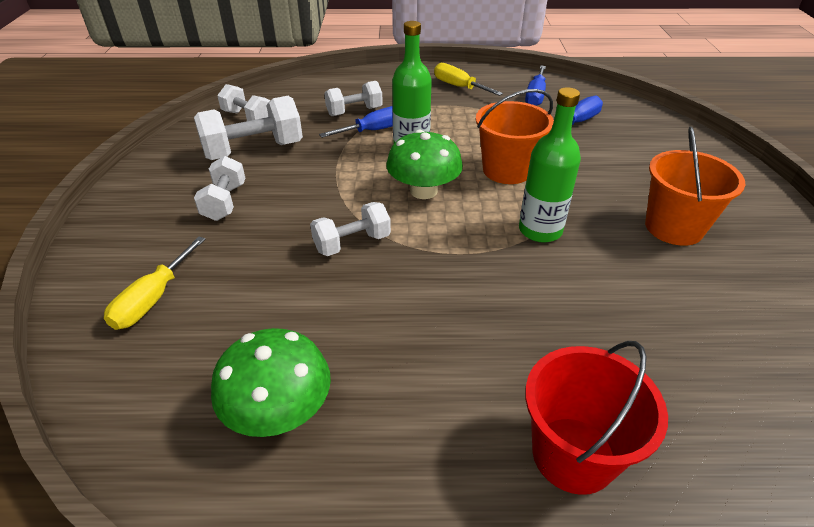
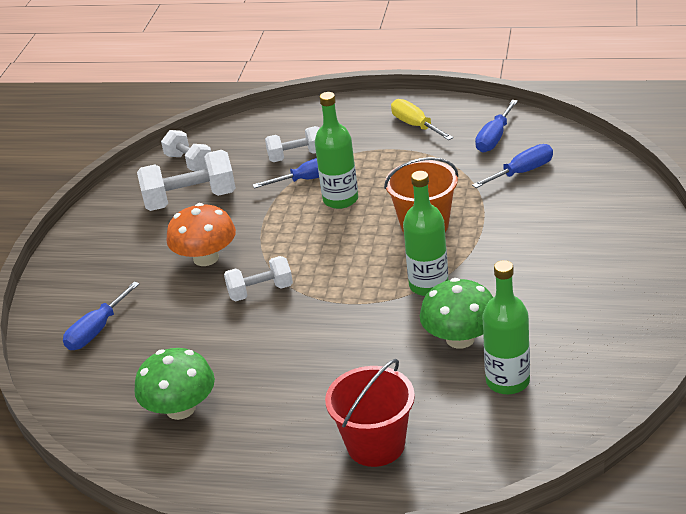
camera: 15 degrees right, 5 degrees down
(153, 299) = (96, 330): yellow screwdriver -> blue screwdriver
(225, 202) = (159, 251): white dumbbell -> none
(280, 208) = (206, 258): none -> orange mushroom
(423, 191) = (337, 245): green mushroom -> green mushroom (460, 338)
(674, 227) = (554, 286): orange bucket -> none
(693, 344) = (507, 381): none -> green bottle

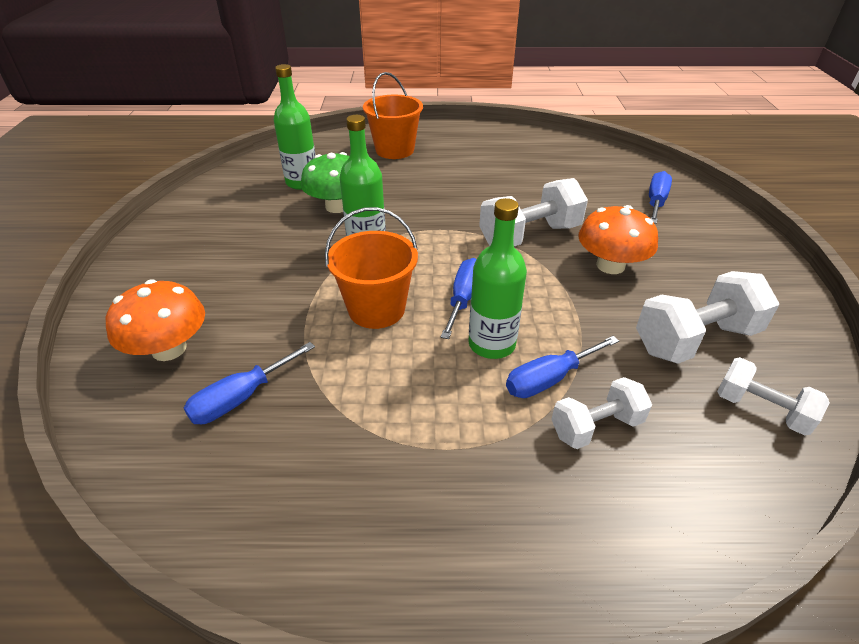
camera: 165 degrees right, 5 degrees up
(180, 408) = (540, 161): green mushroom -> none
(260, 291) = (529, 236): white dumbbell -> white dumbbell, size x1.61
(376, 445) = (394, 150): red bucket -> orange bucket
(415, 125) = (412, 514): yellow screwdriver -> none
(494, 138) = (270, 478): blue screwdriver -> blue screwdriver (464, 298)
(588, 201) = (169, 349): none -> orange mushroom

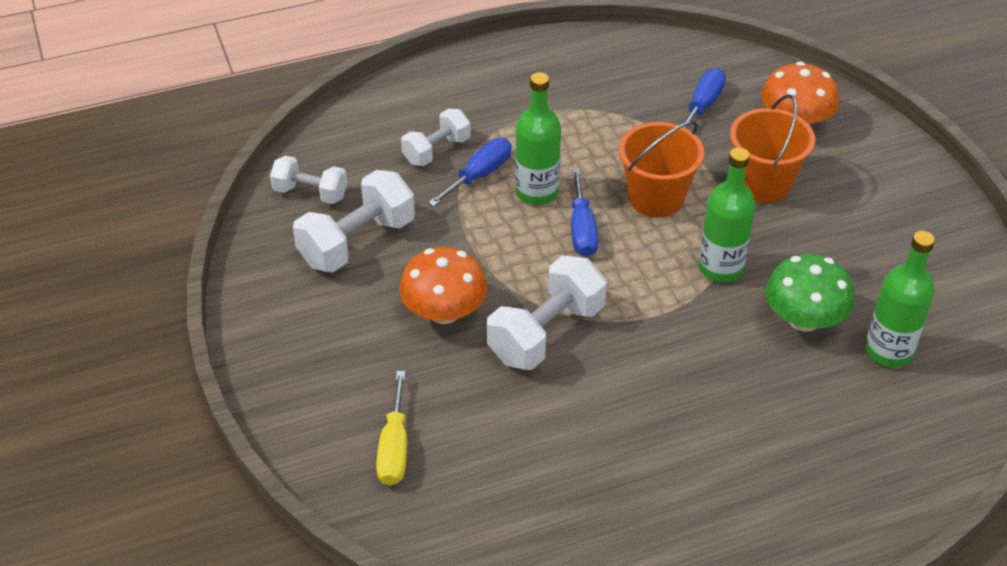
camera: 160 degrees right, 5 degrees up
(394, 150) = (824, 469): orange bucket -> orange bucket (763, 183)
(656, 202) = (394, 448): blue screwdriver -> yellow screwdriver

